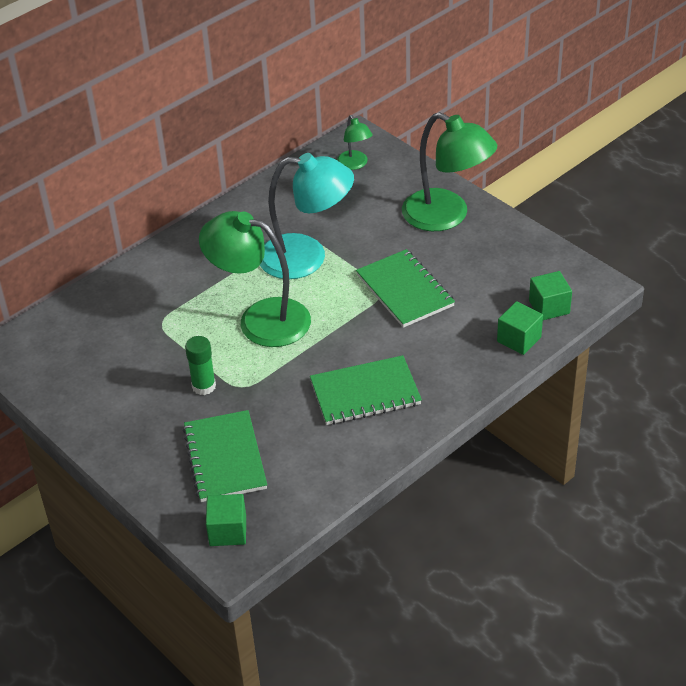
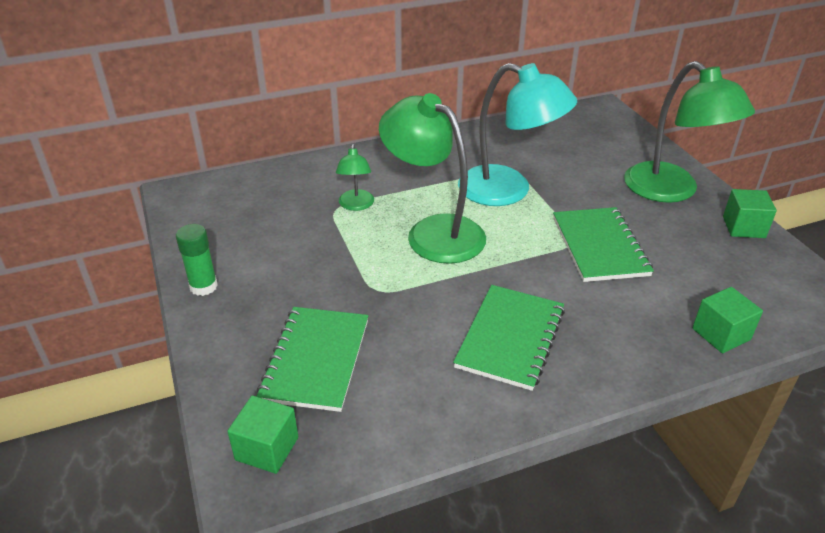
camera: 20 degrees right, 5 degrees down
(204, 386) = (339, 278): green glue stick -> green glue stick (203, 286)
(355, 164) = (592, 128): green lamp -> green lamp (356, 205)
(365, 393) = (510, 338): green notebook -> green notebook turned 75 degrees counterclockwise
(549, 307) = (769, 309): green cube -> green cube (743, 227)

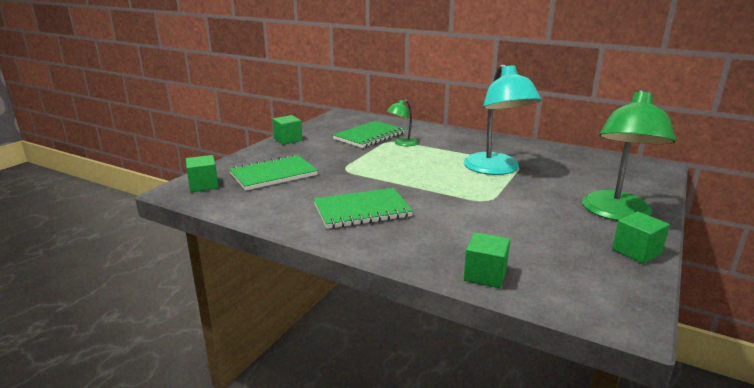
camera: 50 degrees right, 15 degrees down
(203, 286) = (288, 140): green glue stick -> green cube
(433, 232) = (417, 165): green lamp -> none
(599, 246) = (497, 209): green notebook -> green notebook (369, 136)

